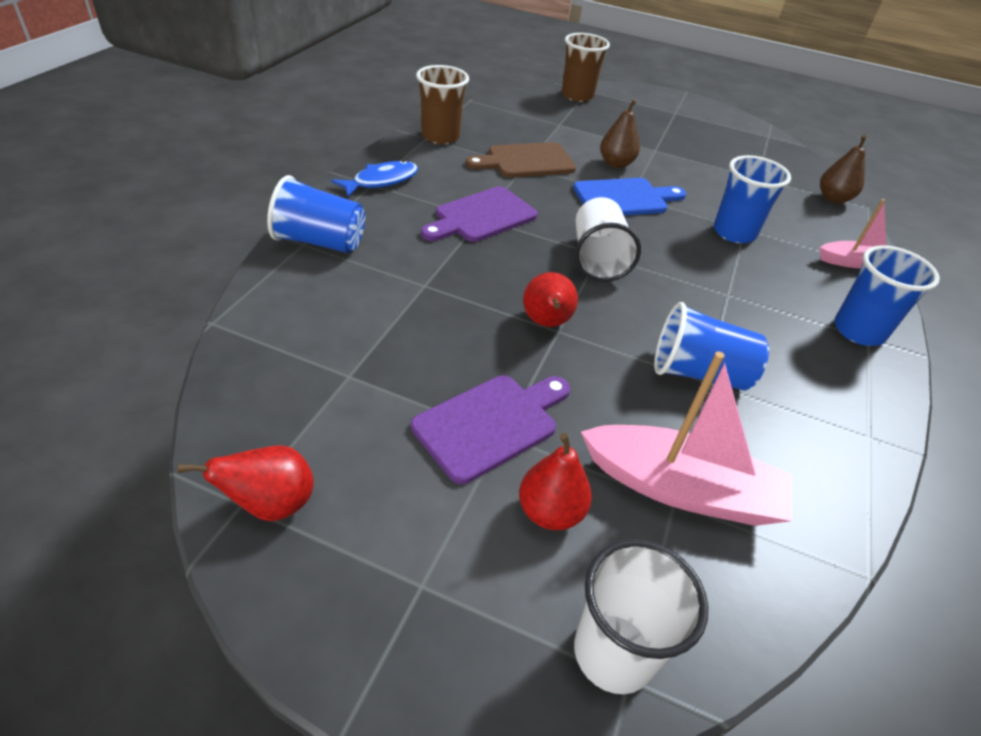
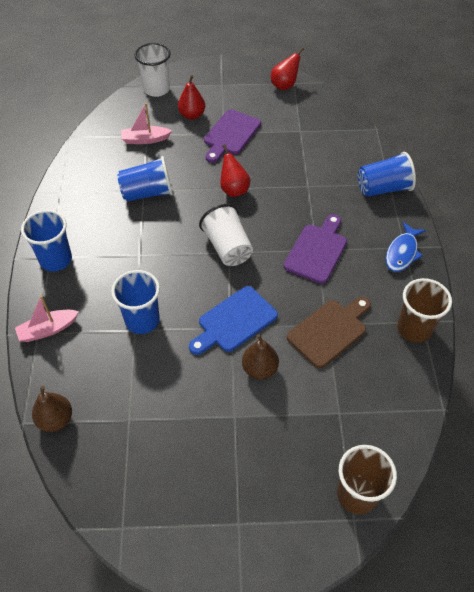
camera: 160 degrees right, 10 degrees up
(682, 488) = (145, 139): pink boat -> pink boat, size x0.59

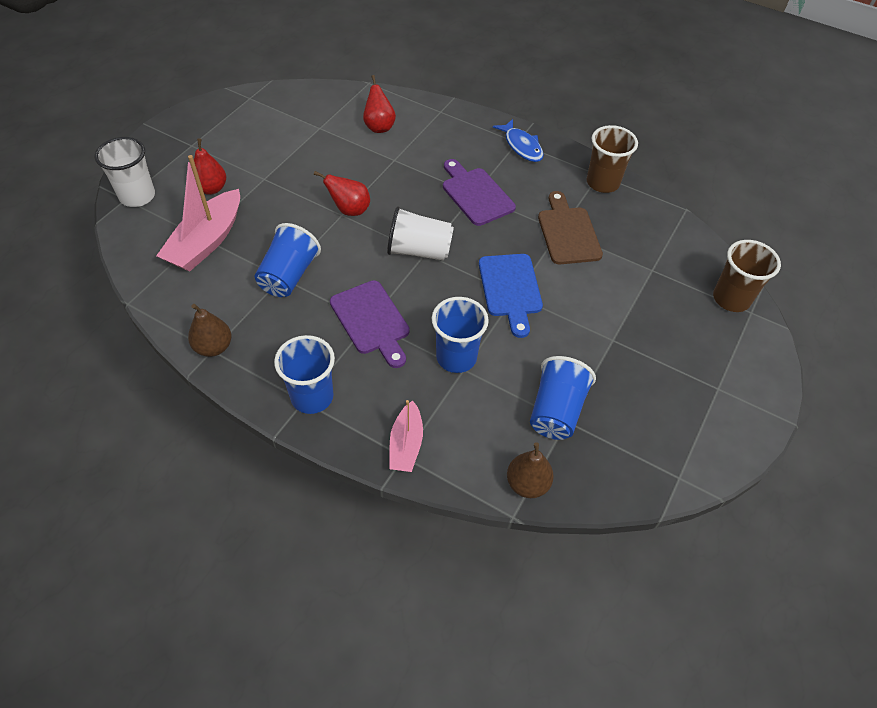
camera: 60 degrees left, 0 degrees up
(145, 139) = (206, 241): pink boat -> pink boat, size x1.71
(231, 135) = (272, 175): purple cutting board -> purple cutting board (371, 321)
(260, 369) = (575, 297): brown pear -> brown pear (213, 347)
(284, 85) = (246, 105): red pear -> red pear (379, 127)
(383, 188) = (442, 118): blue cup -> blue cup (556, 411)

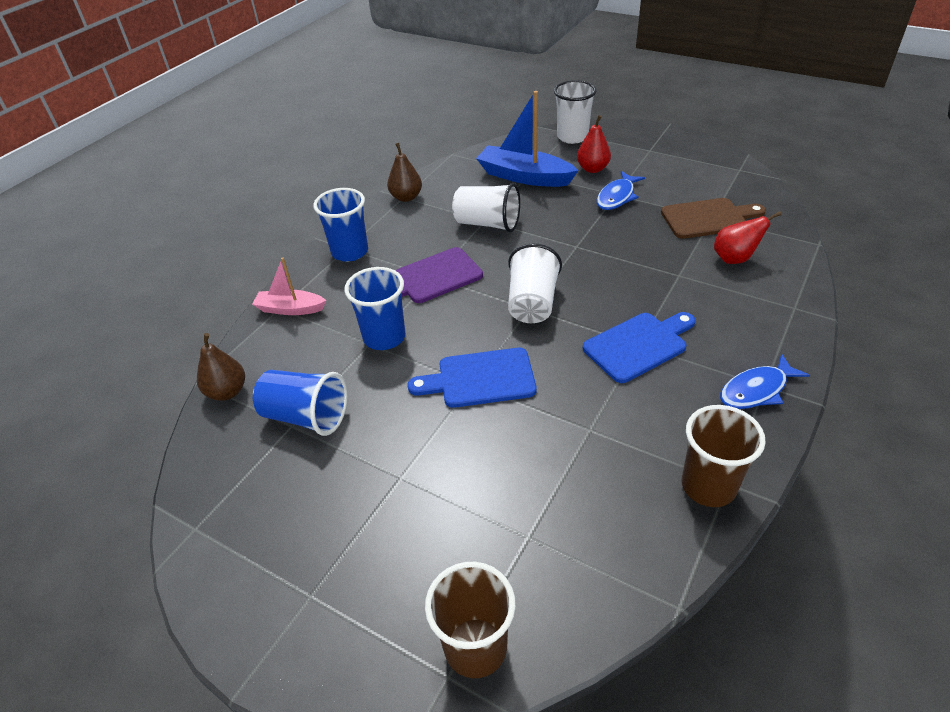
camera: 95 degrees right, 10 degrees down
(206, 241) = (524, 177): pink boat -> blue boat
(269, 178) = (617, 197): none -> blue fish
(289, 276) = (487, 224): blue cup -> white cup
(349, 210) = (584, 250): red pear -> none
(475, 194) = (638, 345): purple cutting board -> blue cutting board
(568, 232) = (587, 437): brown cutting board -> brown cutting board (708, 218)

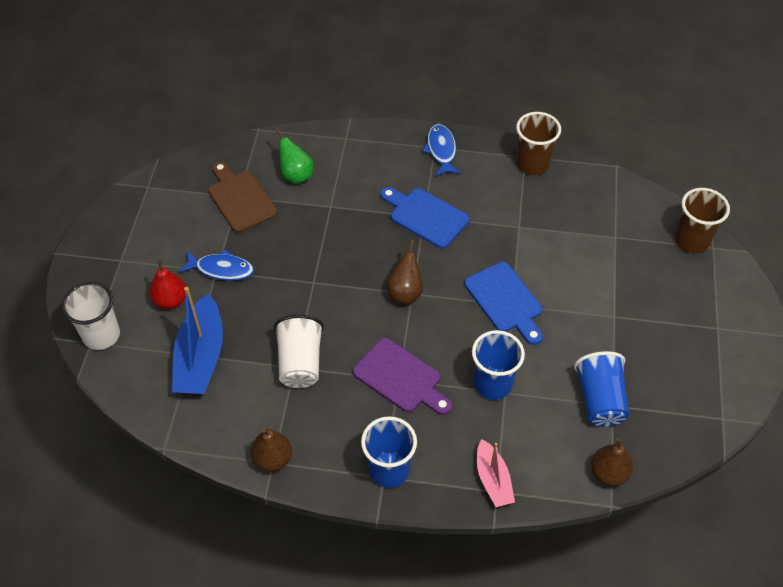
camera: 115 degrees left, 10 degrees up
(532, 303) = (405, 293): white cup -> brown pear
(735, 259) = (296, 175): red pear -> green pear
(757, 390) = (441, 150): blue fish -> blue fish turned 135 degrees counterclockwise

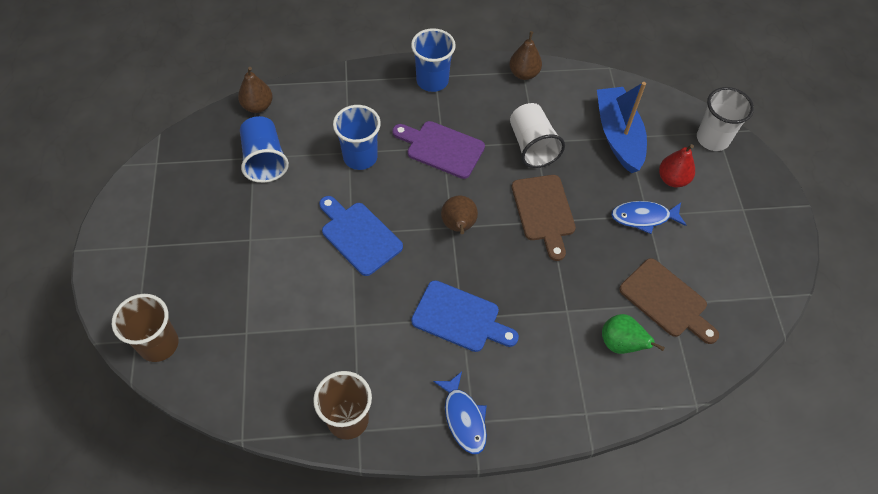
camera: 165 degrees right, 5 degrees up
(316, 292) = (544, 212): none -> brown cutting board
(493, 480) = (350, 87): pink boat -> none

